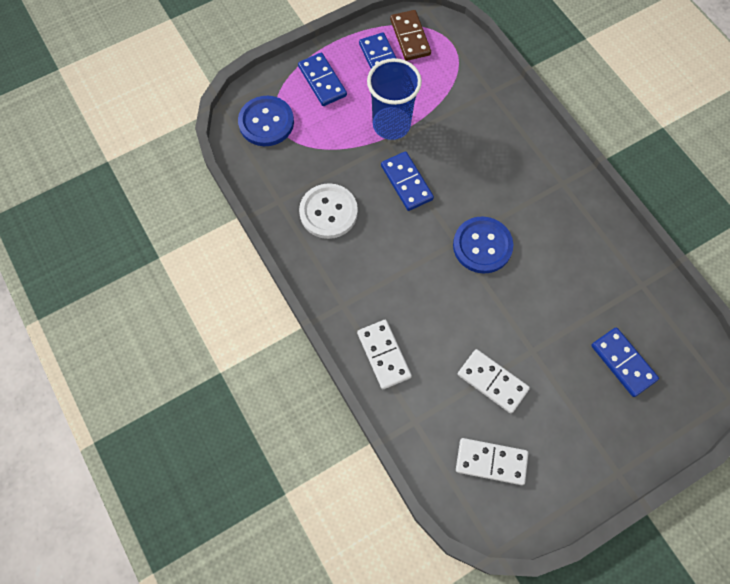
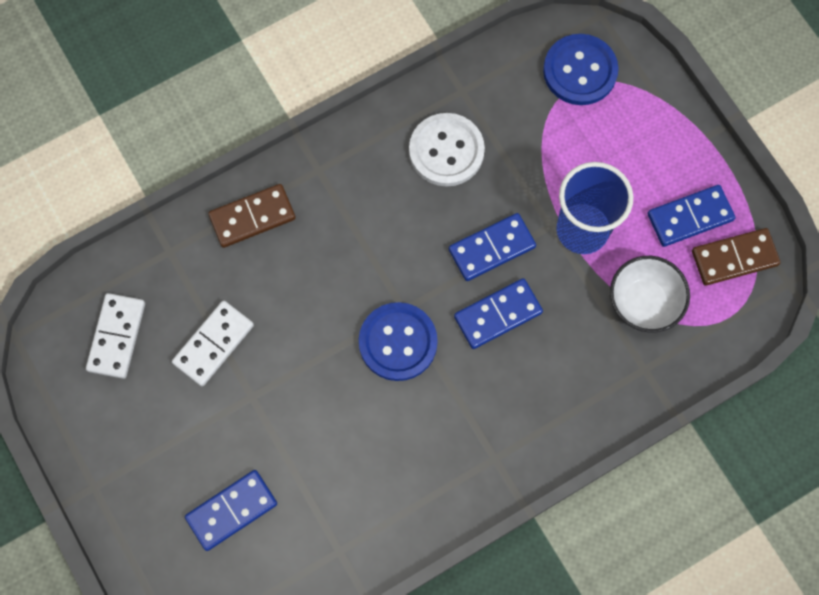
camera: 90 degrees right, 5 degrees up
(322, 81) = (650, 139): blue domino -> blue domino (498, 314)
(383, 355) = (252, 217): white domino -> brown domino
(444, 90) = (644, 302): none -> white bowl

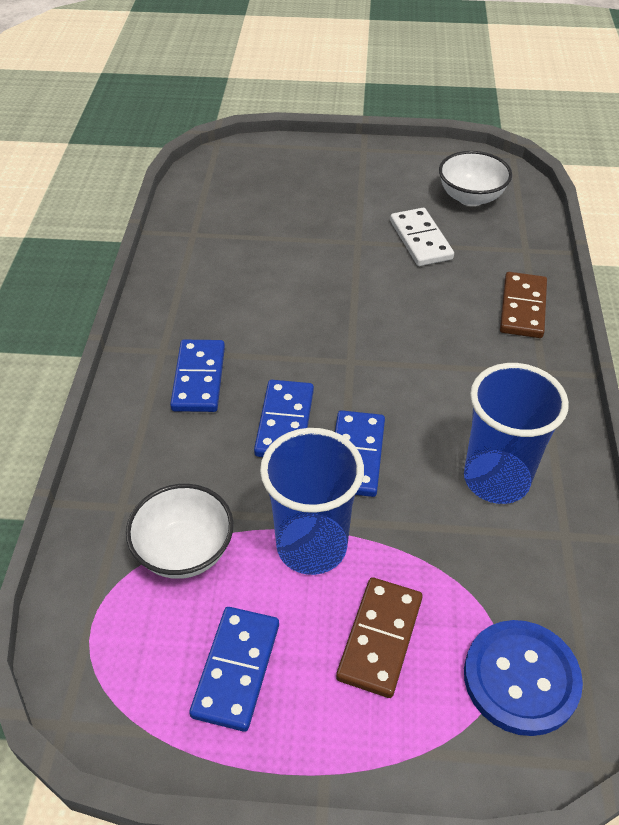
camera: 125 degrees right, 25 degrees down
(117, 336) = (471, 197): white domino -> white bowl
(231, 510) = (280, 198): blue domino -> blue domino (199, 378)
(398, 342) = (323, 342): blue button -> none
(446, 151) = (496, 479): white button -> blue cup
(734, 258) = (147, 683): brown domino -> brown domino (379, 638)

